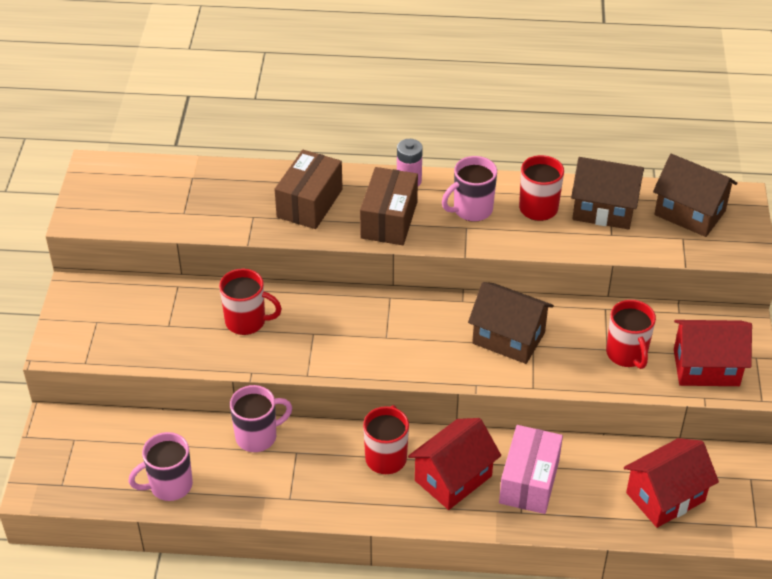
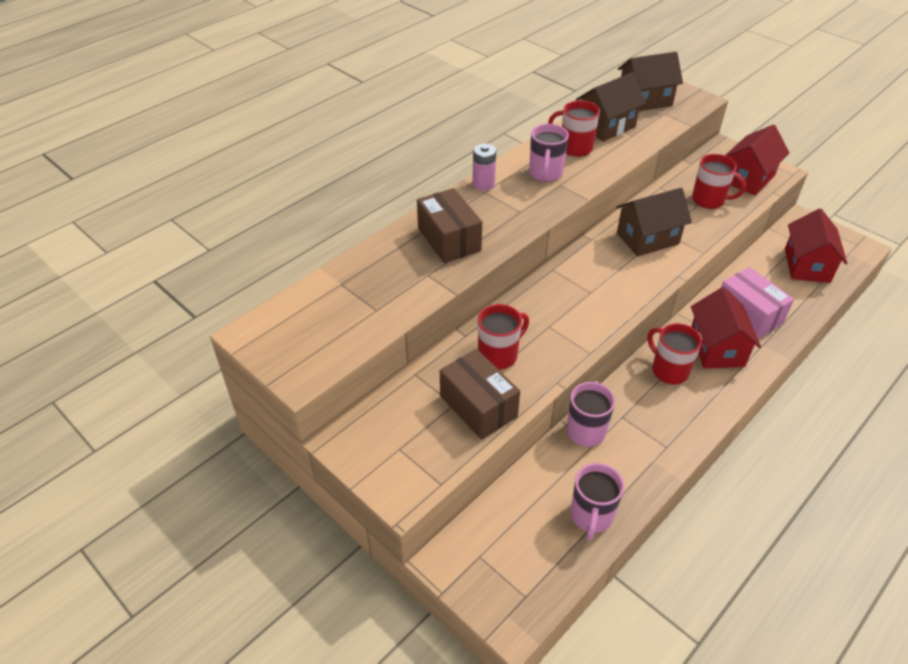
camera: 50 degrees left, 0 degrees up
(389, 220) = (512, 213): brown box -> brown box (478, 406)

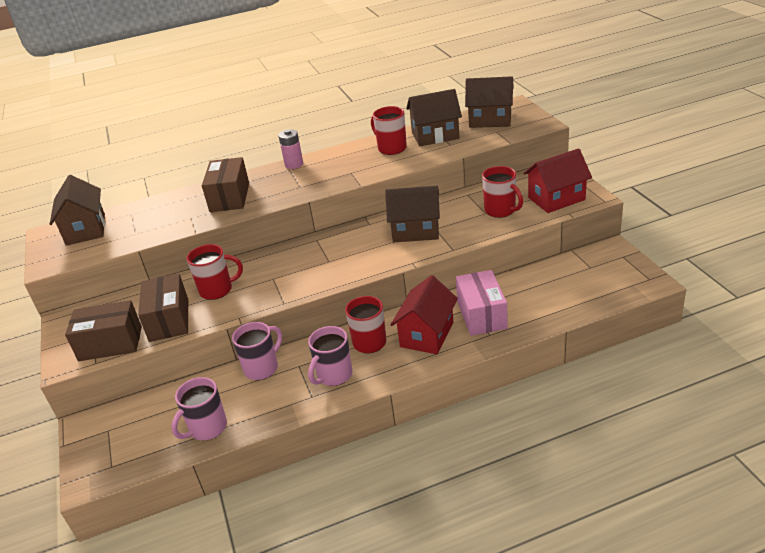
camera: 30 degrees right, 10 degrees down
(301, 318) = (86, 229): none -> brown house
(435, 455) = (110, 343): none -> brown box
(545, 174) = (348, 163): pink mug -> pink mug (334, 375)
(807, 265) = (578, 287): red house -> none

